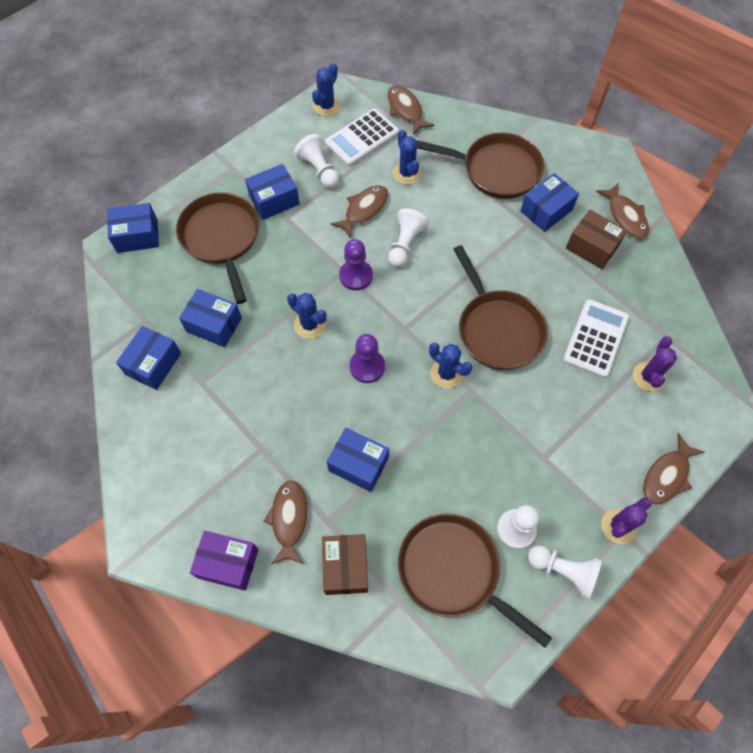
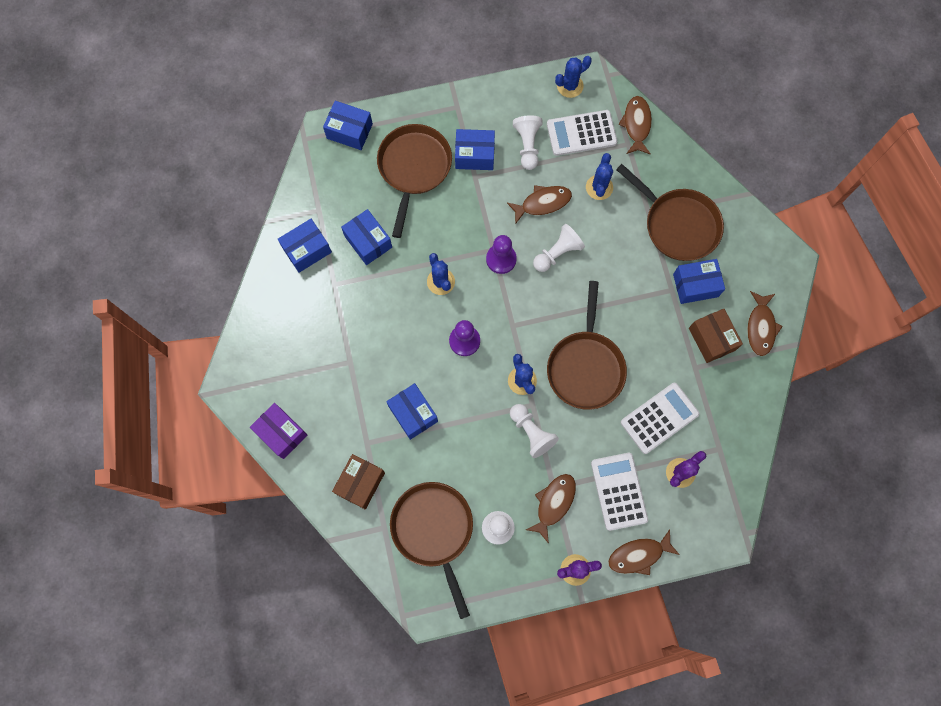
camera: 30 degrees right, 10 degrees up
(289, 519) = (340, 426): brown fish -> brown fish (554, 503)
(563, 571) = (513, 576): white pawn -> white pawn (531, 432)
(606, 426) = (618, 491): none -> white calculator

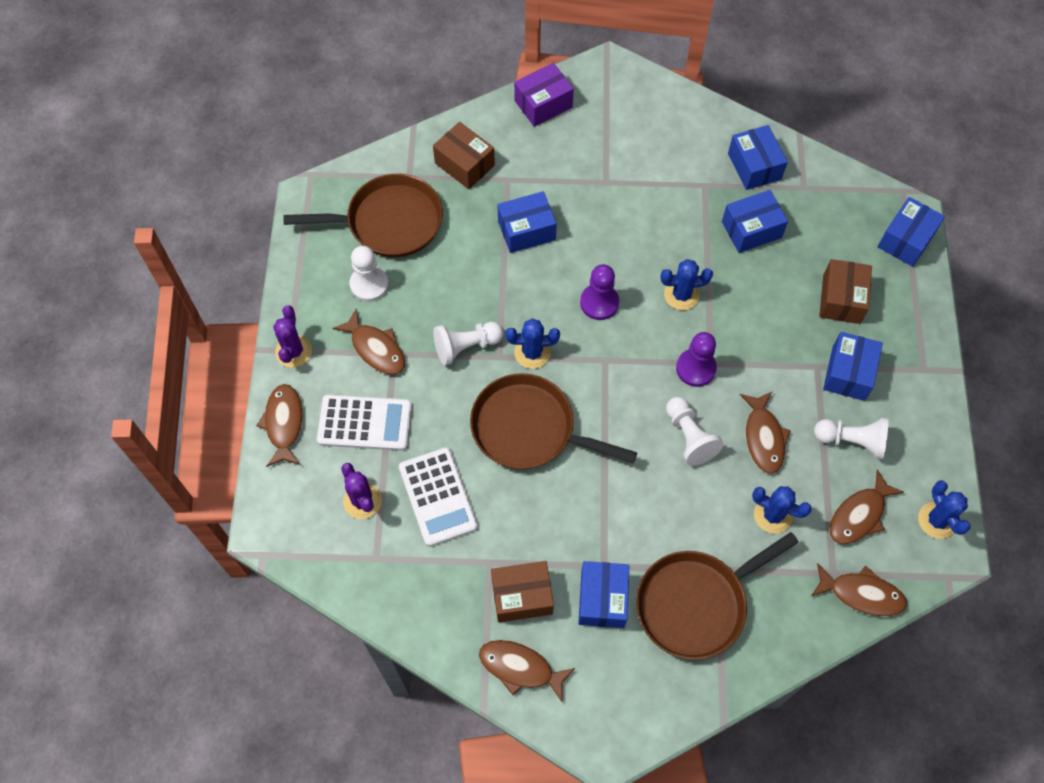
camera: 105 degrees right, 10 degrees down
(414, 168) = (841, 299): brown pan -> brown box
(581, 133) = (859, 515): white calculator -> brown fish

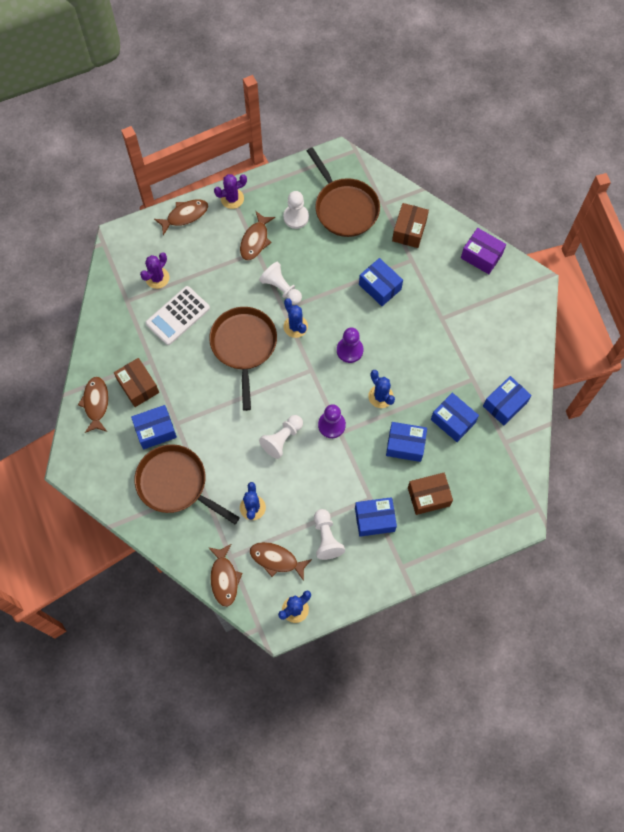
camera: 65 degrees right, 5 degrees up
(365, 423) = (205, 257): white calculator -> none
(763, 437) = (303, 483): brown fish -> none
(906, 240) = (498, 523): blue box -> blue box (405, 445)

